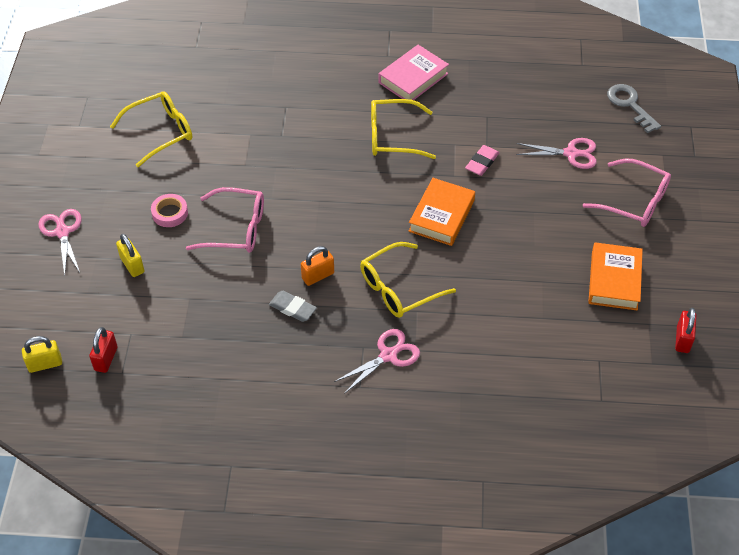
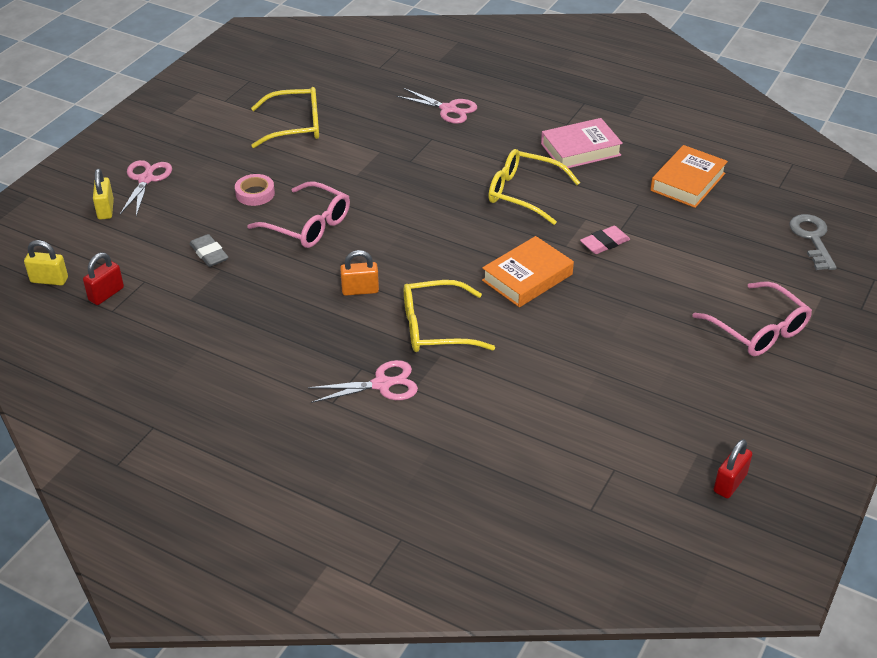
camera: 25 degrees right, 10 degrees down
(132, 265) = (188, 225): yellow padlock -> yellow padlock (106, 209)
(292, 308) = (314, 310): grey eraser -> grey eraser (209, 254)
(570, 153) = (711, 263): pink scissors -> pink scissors (448, 109)
(614, 280) = (683, 398): orange book -> orange book (687, 182)

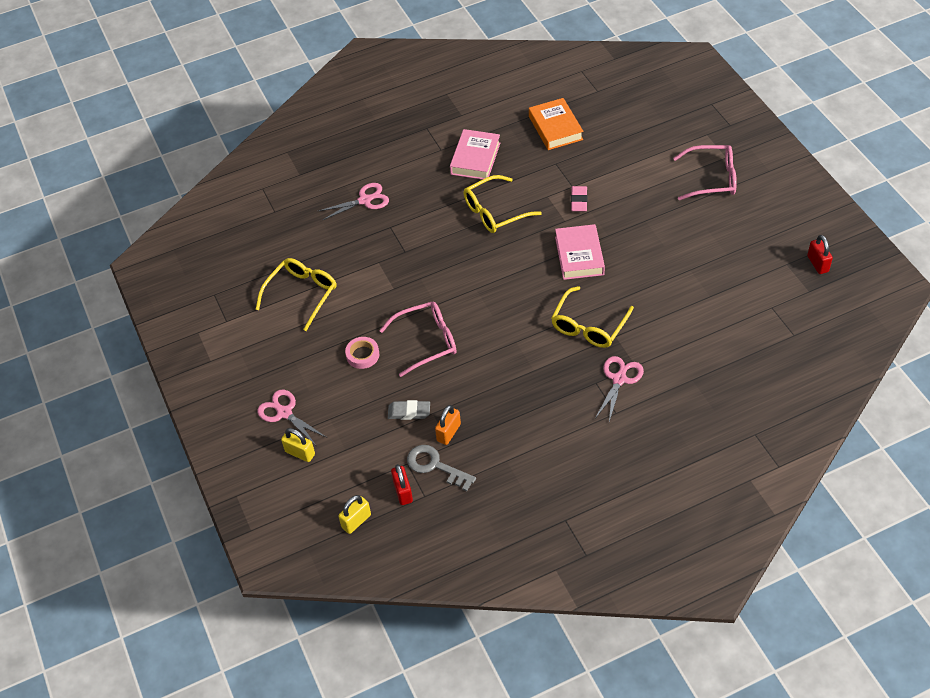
camera: 50 degrees left, 10 degrees up
(360, 290) = (520, 346): orange padlock -> orange padlock (448, 432)
(527, 277) = (579, 256): orange book -> pink book
(812, 239) = (656, 107): grey key -> grey key (435, 466)

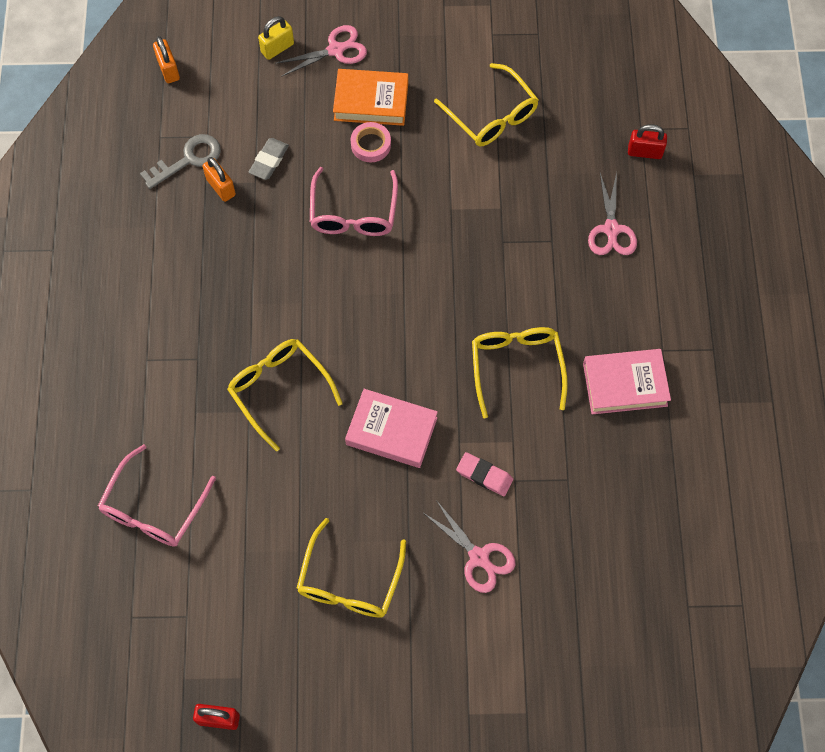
camera: 110 degrees right, 15 degrees up
(356, 521) = (168, 69): yellow padlock -> orange padlock
(403, 492) = (176, 120): red padlock -> red padlock (644, 152)
(475, 158) = (625, 384): pink book -> pink book turned 45 degrees counterclockwise
(555, 128) = (636, 511): orange book -> orange book (371, 101)
(619, 379) = (187, 385): pink scissors -> pink scissors (478, 557)
(689, 237) = (350, 580): none -> yellow glasses
(711, 179) = (437, 669): pink glasses -> pink glasses (154, 507)

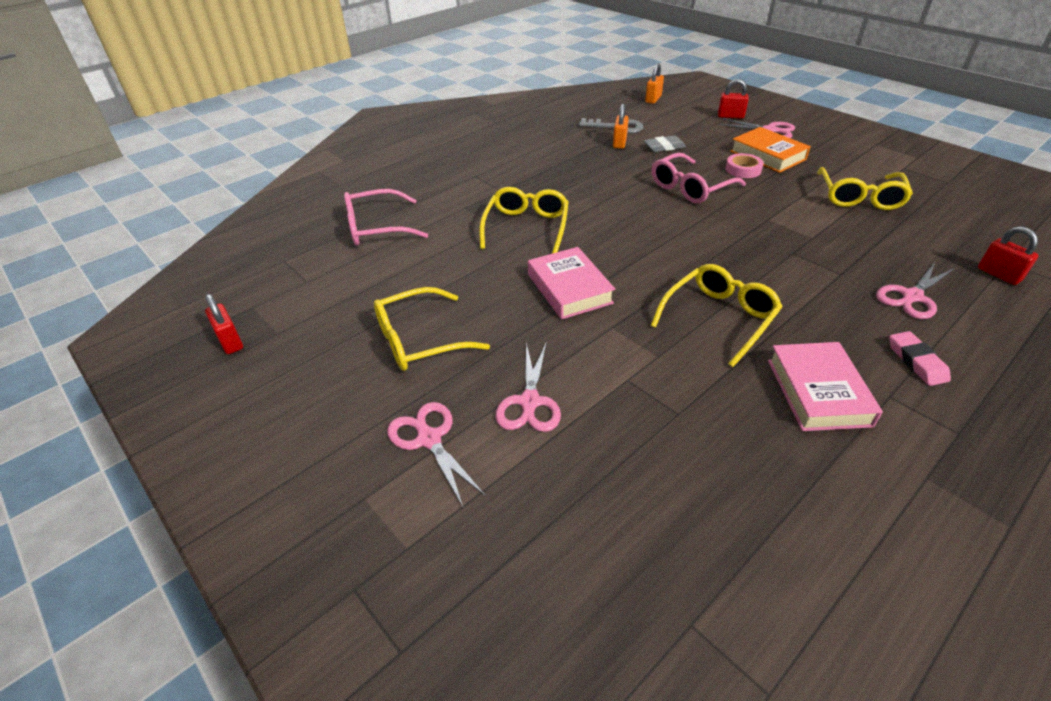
camera: 50 degrees right, 25 degrees down
(277, 48) = (730, 116): yellow padlock -> red padlock
(455, 643) = (429, 439): none -> pink scissors
(484, 475) = (605, 358): pink eraser -> pink eraser (916, 361)
(625, 384) = (818, 392): pink book -> pink book turned 45 degrees clockwise

